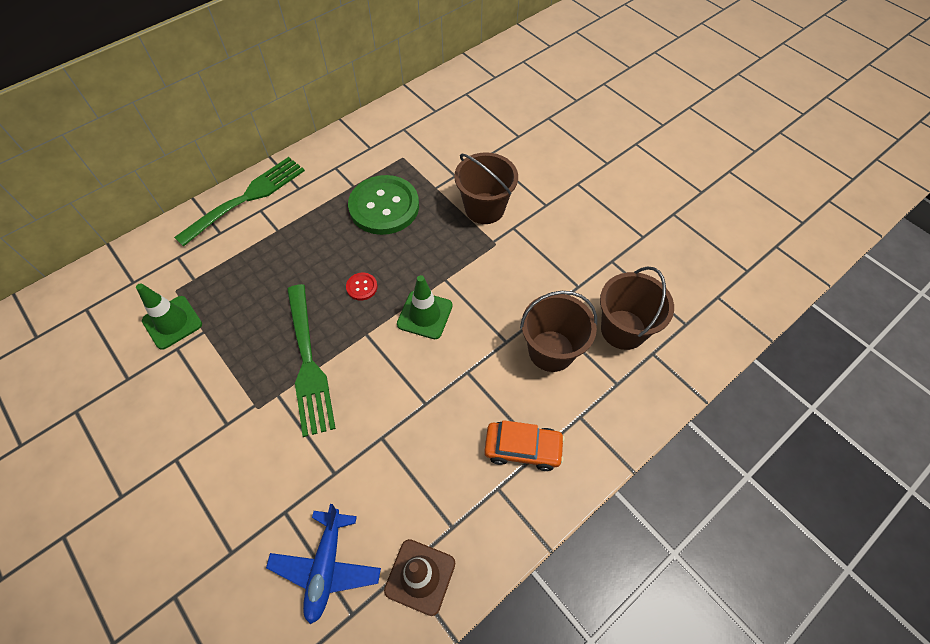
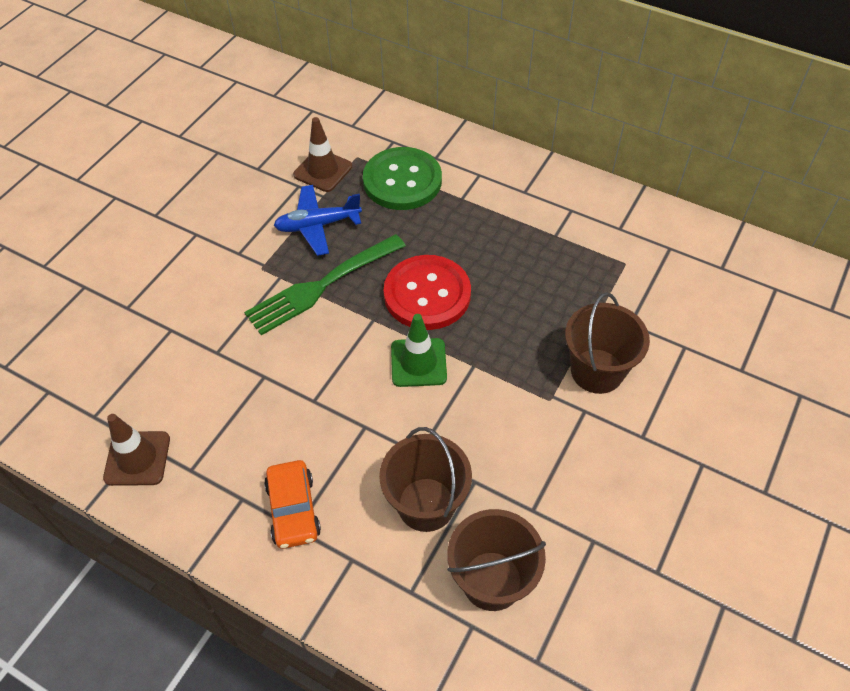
camera: 70 degrees right, 5 degrees down
(172, 322) = (323, 171): green traffic cone -> brown traffic cone
(247, 198) = (487, 158): green fork -> none
(326, 567) = (129, 381): blue plane -> blue plane (317, 225)
(362, 287) = (427, 294): red button -> red button, size x2.46
(384, 206) = (542, 273): green button -> green button (402, 181)

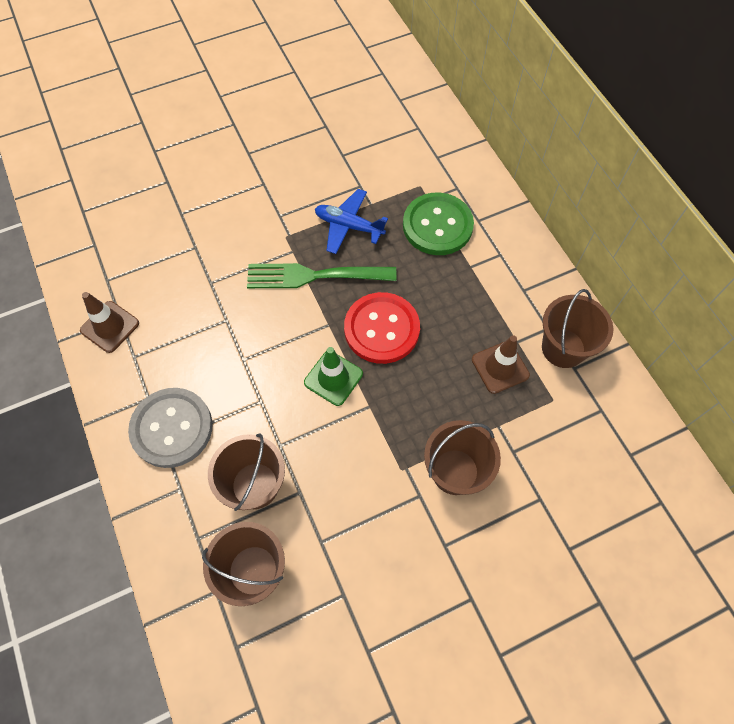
camera: 35 degrees right, 10 degrees up
(293, 510) = (172, 428): orange car -> grey button
(323, 171) = (386, 183): brown traffic cone -> brown traffic cone (500, 367)
(597, 218) = (563, 348): none -> brown bucket

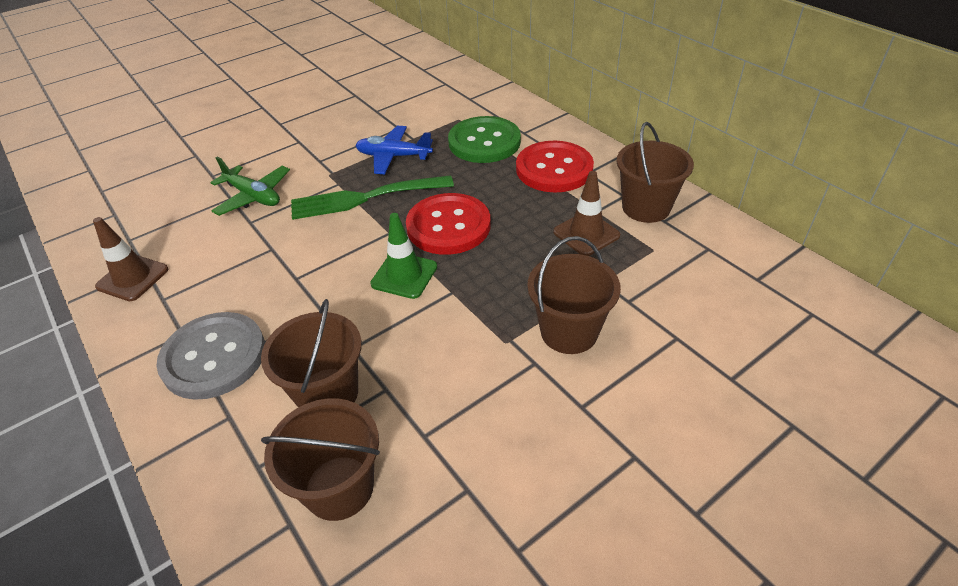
camera: 10 degrees left, 20 degrees down
(216, 250) = (253, 196): none -> green plane
(494, 278) = (554, 169): none -> red button

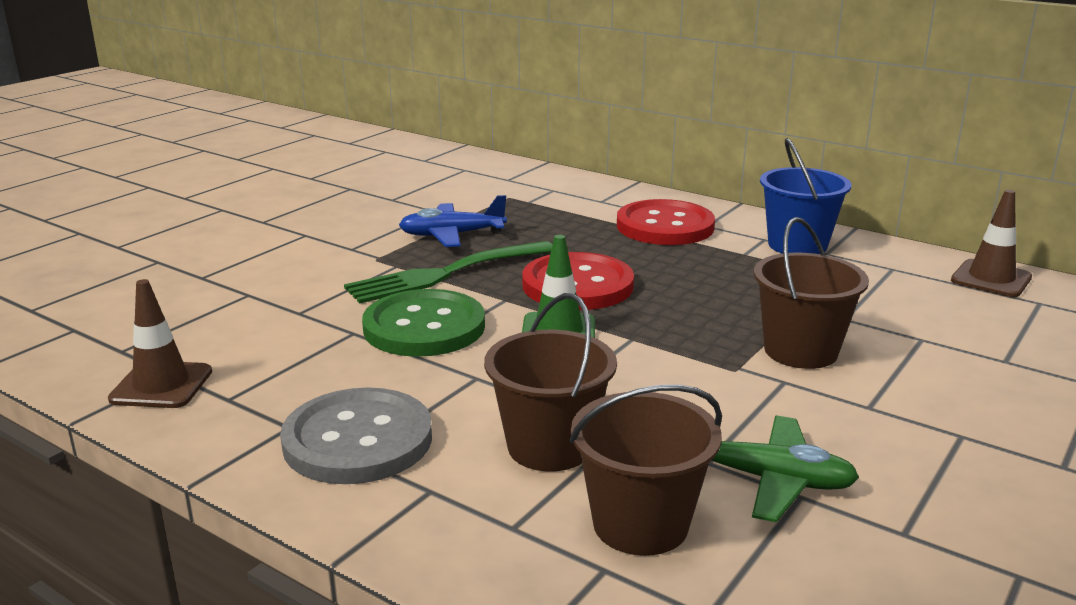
camera: 20 degrees left, 20 degrees down
(253, 196) = (283, 289): green plane -> green plane (770, 480)
(484, 142) = (559, 213): green button -> green button (424, 327)
(586, 234) = (749, 272): brown traffic cone -> brown traffic cone (991, 279)
(646, 207) = (797, 245): brown bucket -> blue bucket

